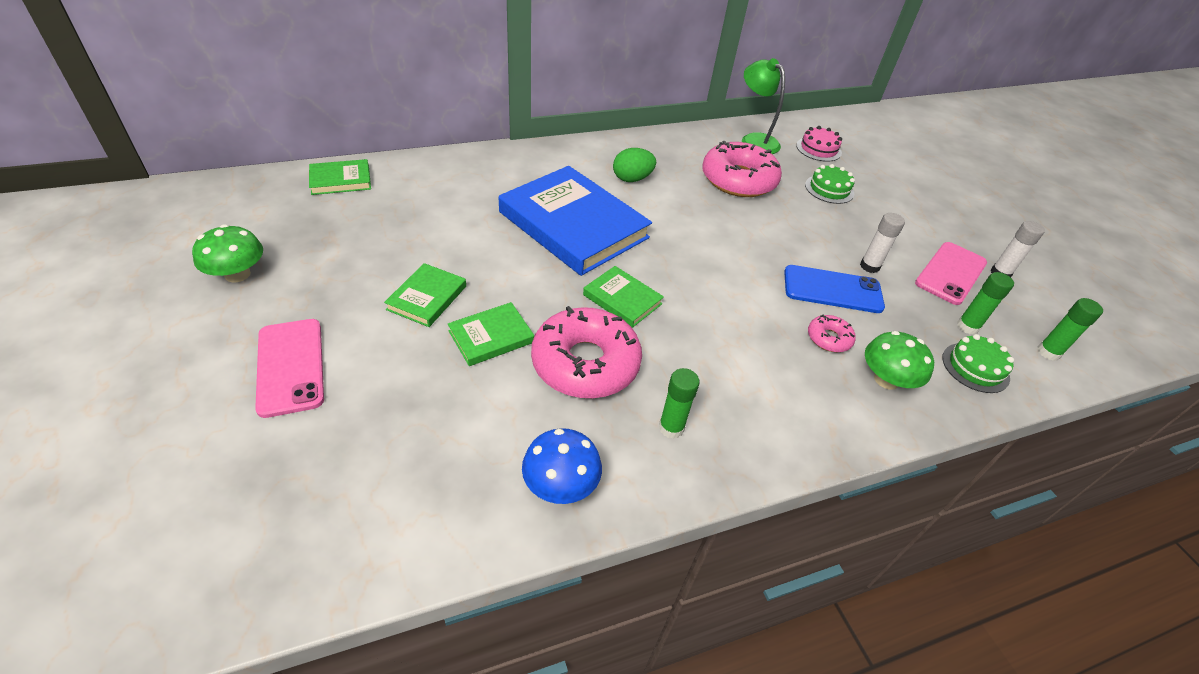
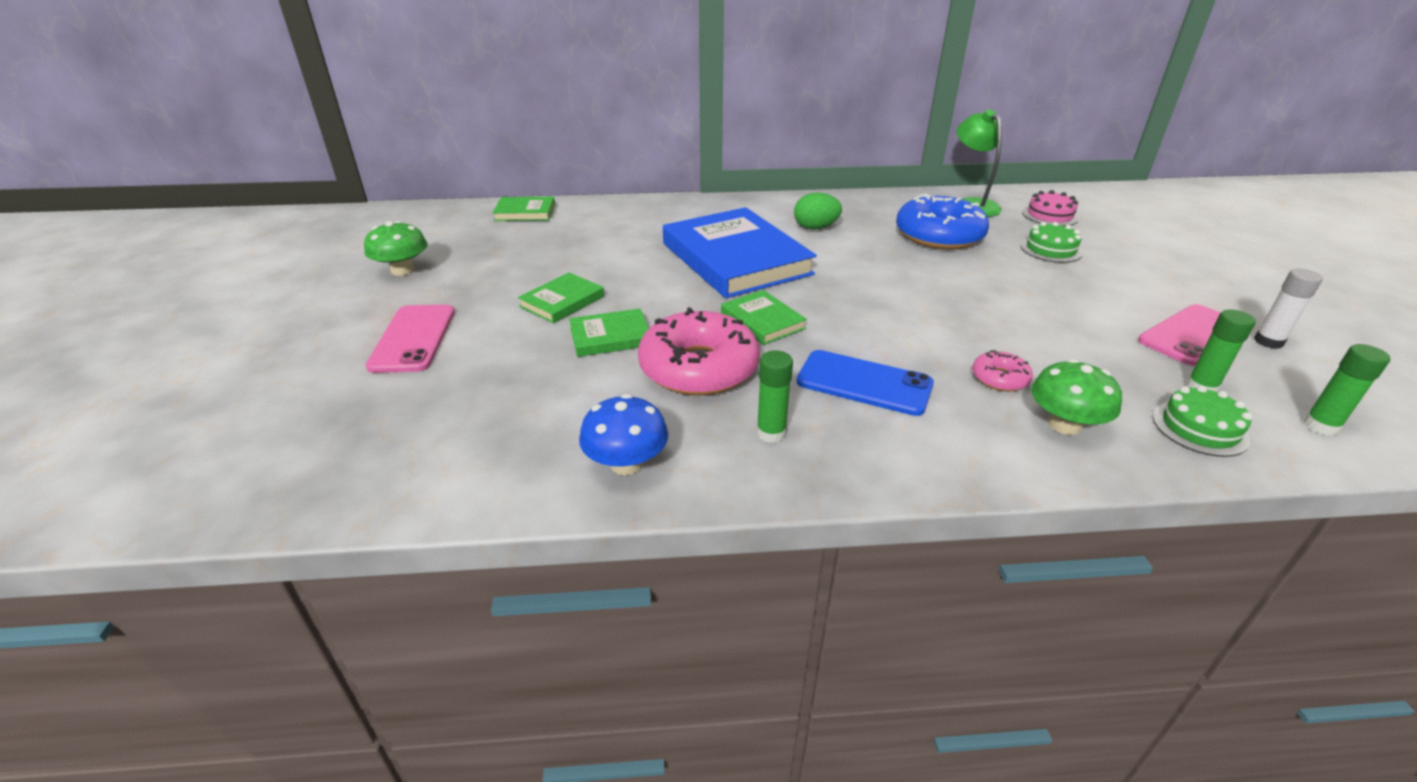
camera: 20 degrees right, 10 degrees down
(738, 180) = (939, 235): pink donut -> blue donut
(832, 290) = (1021, 336): blue phone -> blue phone (864, 383)
(869, 266) = (1079, 320): white glue stick -> none

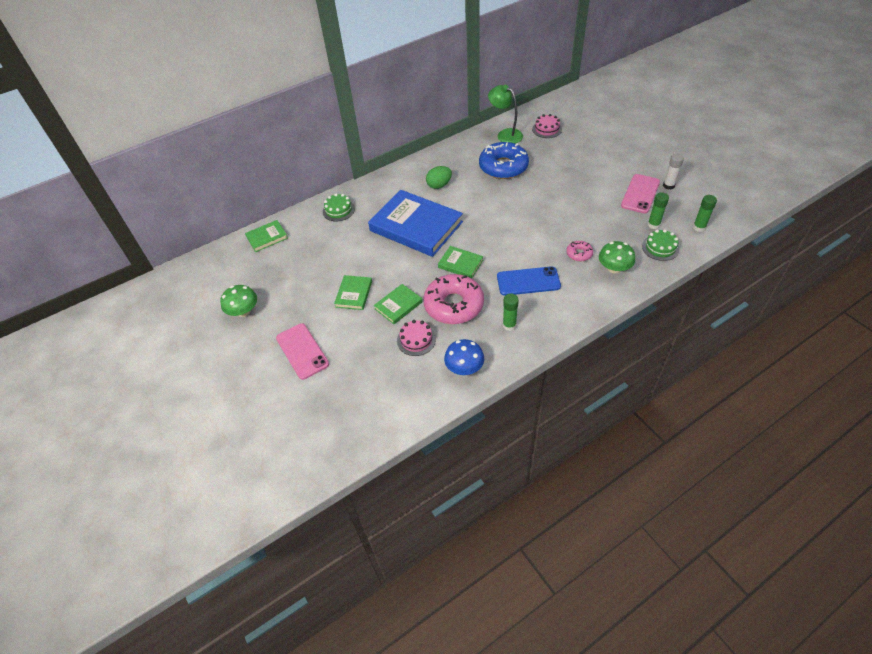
camera: 25 degrees left, 15 degrees up
(589, 390) = (416, 340): none -> pink cake
(1050, 249) = (559, 157): green cake -> green cake (338, 210)

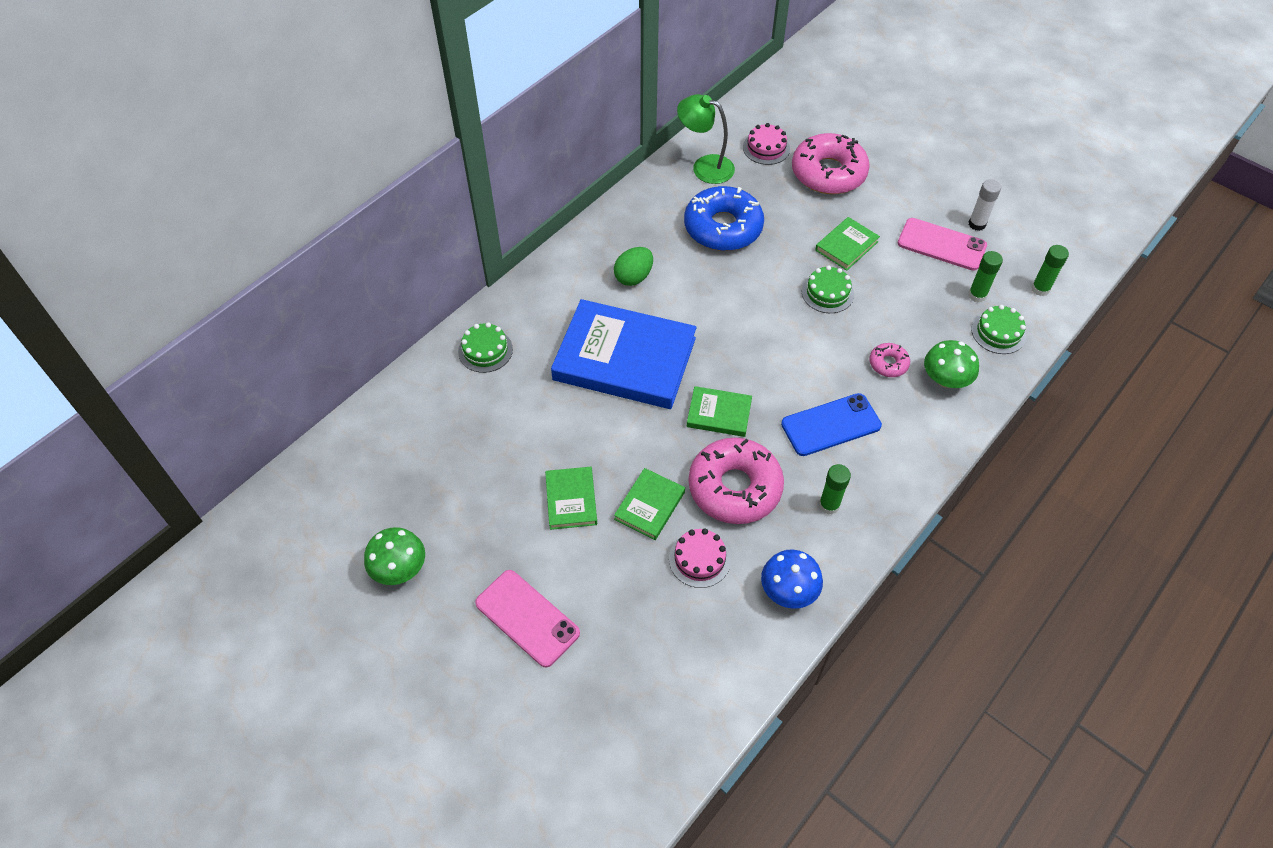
camera: 20 degrees left, 5 degrees up
(267, 237) = (383, 423): green book -> green book (846, 246)
(555, 210) = (827, 293): none -> green cake
(581, 146) = (828, 173): none -> pink donut
(640, 194) = (941, 245): pink phone -> pink phone turned 75 degrees counterclockwise

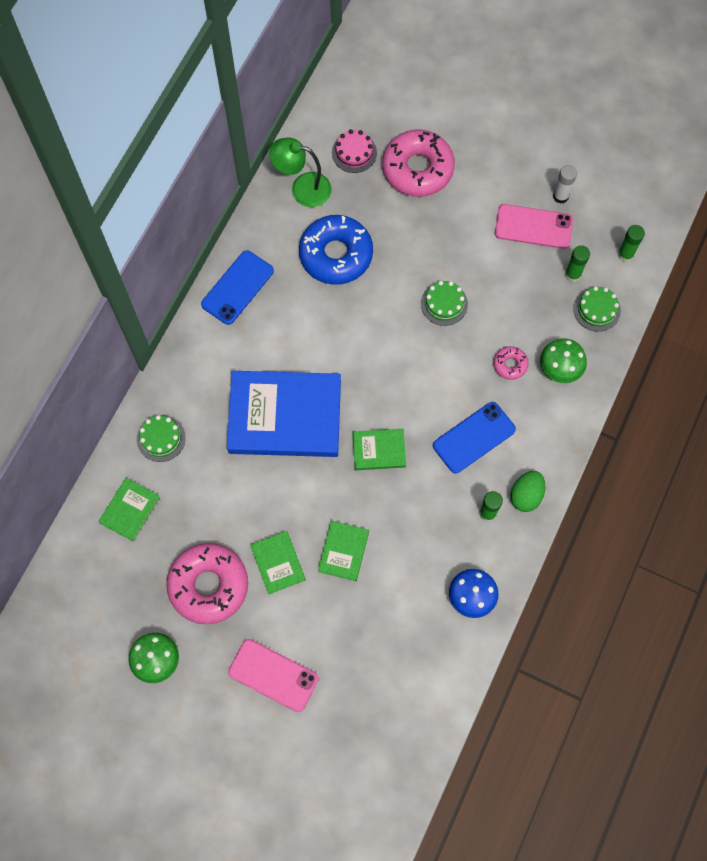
camera: 15 degrees left, 15 degrees up
(611, 235) = (237, 287): none -> blue phone
(633, 277) = (269, 329): green egg -> green egg (526, 495)
(699, 559) = (395, 588): pink cake -> none
(734, 487) = (408, 517): pink donut -> pink donut (208, 585)
(846, 246) = (450, 248): green book -> green book (130, 510)

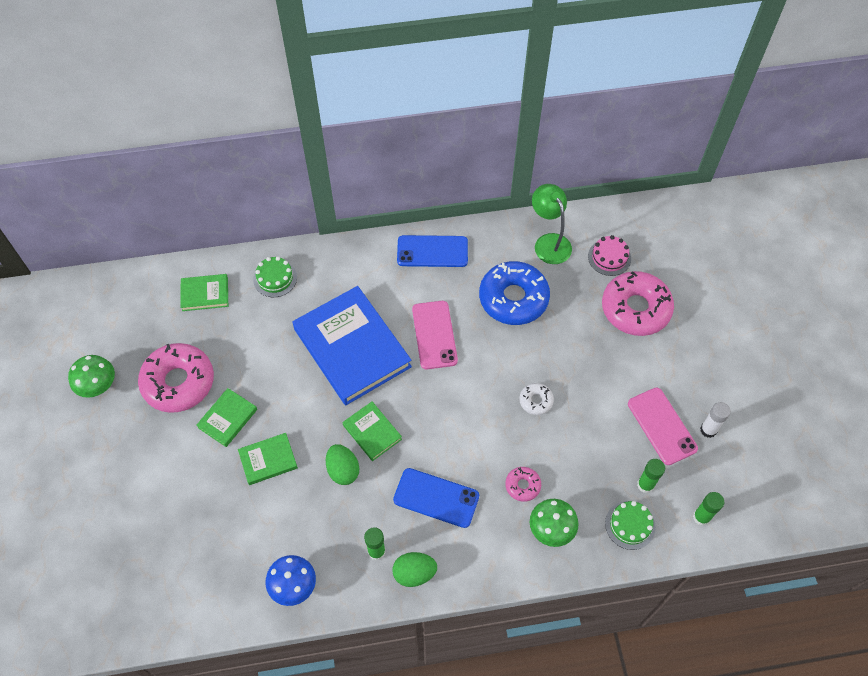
camera: 55 degrees right, 10 degrees down
(273, 675) = (132, 473): pink phone -> pink phone (434, 335)
(397, 495) = (343, 470): none -> green egg
(444, 304) = (536, 401): green cake -> white donut

